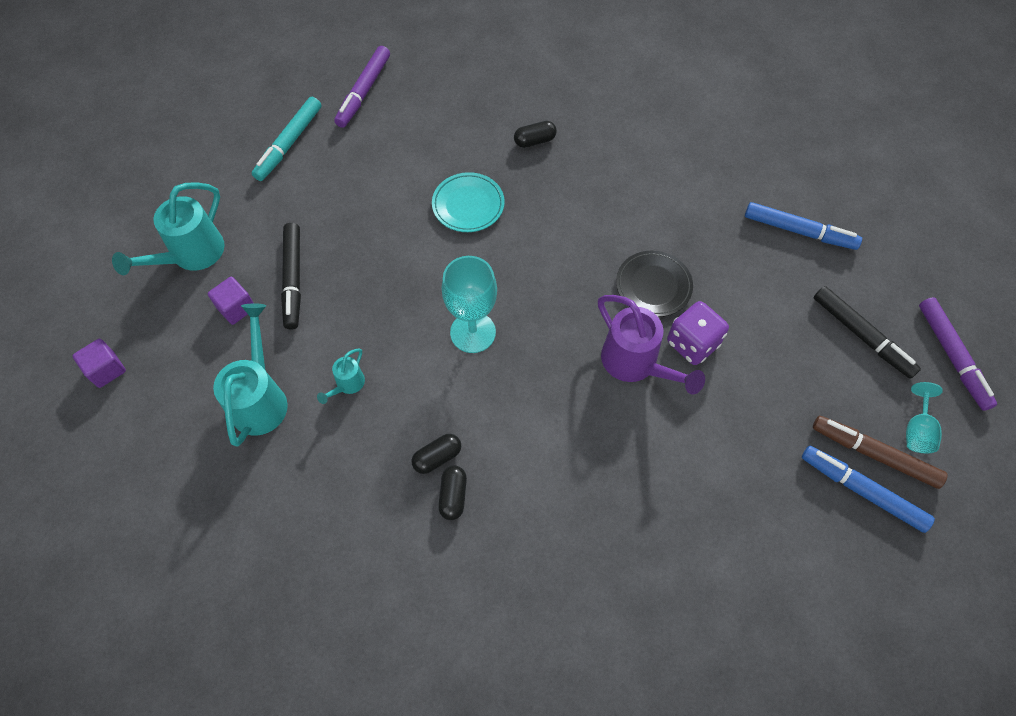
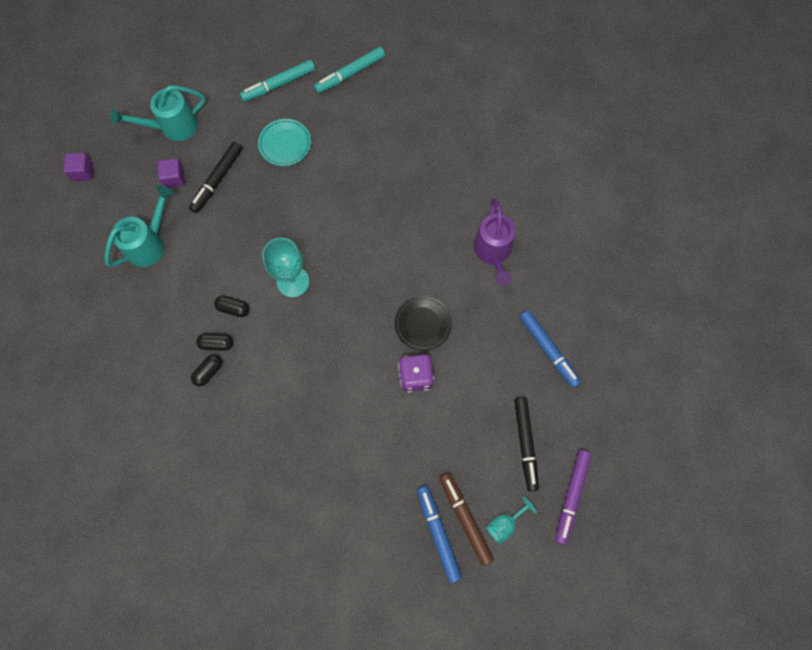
camera: 35 degrees right, 10 degrees up
(348, 384) = (201, 267): turquoise watering can -> none
(363, 92) = (350, 74): purple marker -> turquoise marker
(468, 205) = (354, 196): turquoise plate -> turquoise plate (285, 144)
(534, 141) = (430, 176): black capsule -> black capsule (233, 308)
(635, 363) = (371, 365): purple watering can -> purple watering can (493, 252)

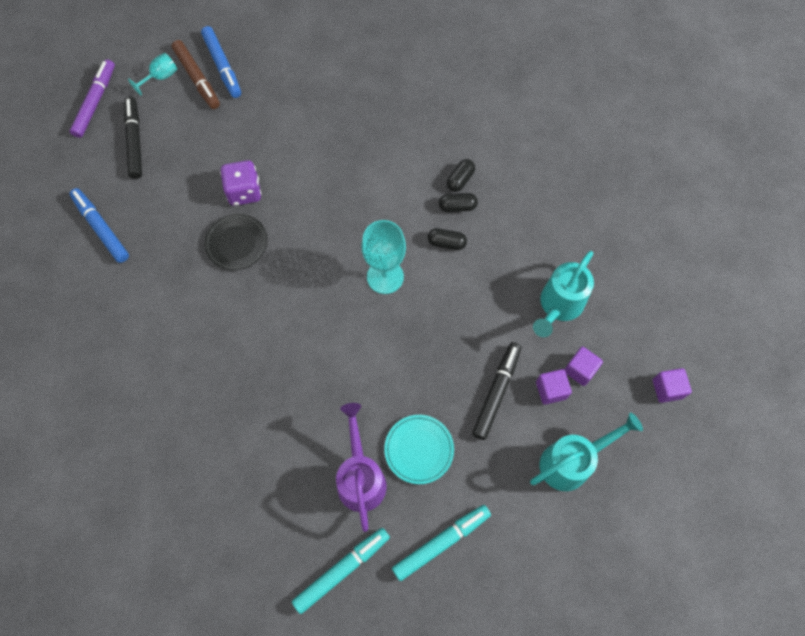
camera: 175 degrees right, 5 degrees down
(147, 191) = (580, 370): none -> purple cube
(493, 252) = (153, 329): purple watering can -> purple watering can (361, 478)

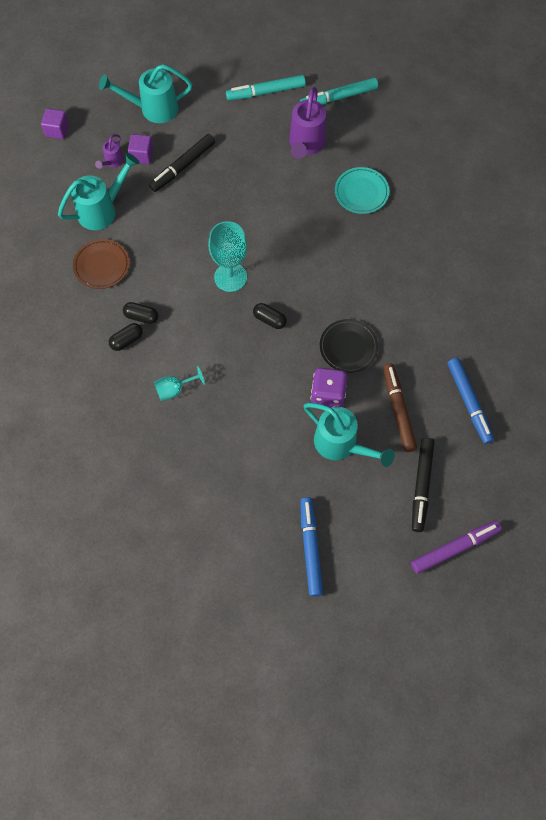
camera: 160 degrees left, 0 degrees up
(95, 102) = (455, 548): purple marker -> purple marker turned 150 degrees counterclockwise
(160, 77) = (380, 556): turquoise goblet -> turquoise goblet (175, 389)
(197, 79) = (341, 541): brown marker -> brown marker (398, 410)
(219, 152) = (340, 444): none -> turquoise watering can
(419, 450) = (257, 148): turquoise plate -> turquoise plate (361, 192)
(446, 243) = (166, 288): black capsule -> black capsule (269, 319)
(524, 244) = (102, 266): none -> brown plate
(580, 370) = (112, 162): purple cube -> purple watering can

